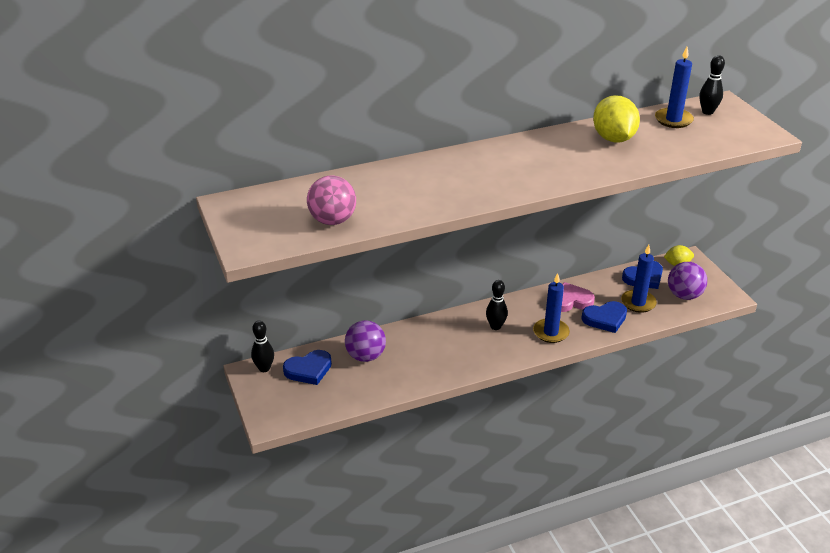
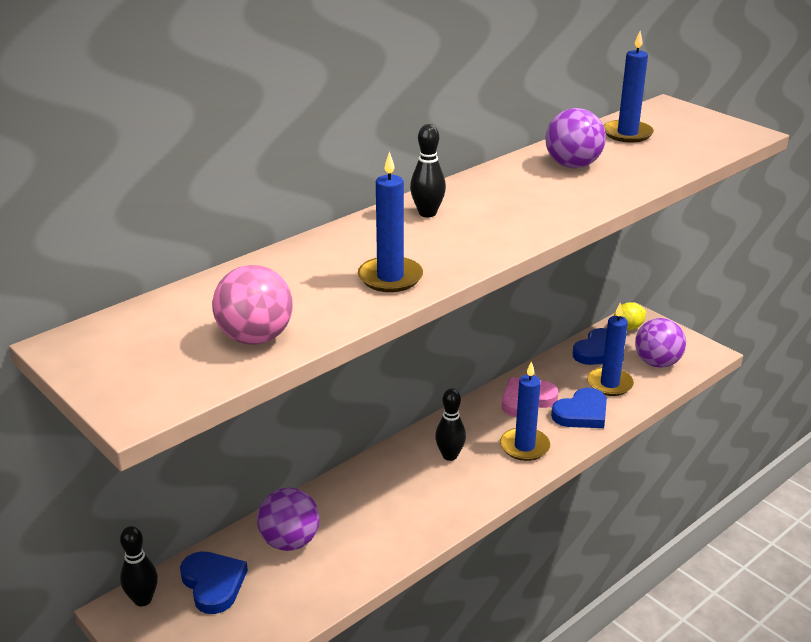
camera: 20 degrees left, 5 degrees down
(308, 370) = (213, 584): blue heart -> blue heart turned 75 degrees counterclockwise
(435, 198) = (390, 277): none -> blue candle
(613, 138) = (572, 165): yellow lemon -> purple ball
(707, 112) = (659, 119): black bowling pin -> black bowling pin (427, 213)

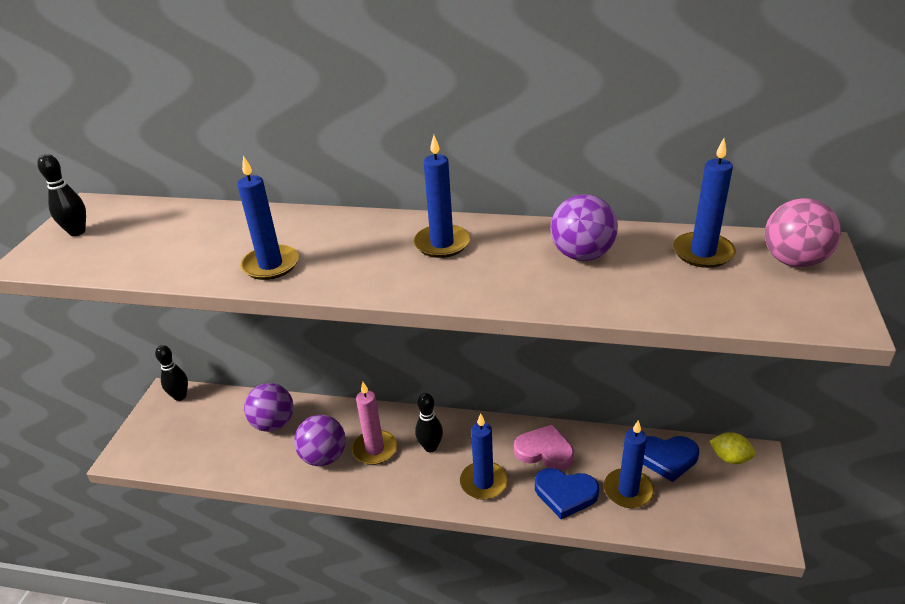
camera: 55 degrees right, 5 degrees up
(213, 584) = (212, 415): blue heart -> none
(255, 337) = (140, 256): pink ball -> pink ball (794, 261)
(412, 489) = (375, 449): none -> pink candle
(427, 213) = (395, 233): black bowling pin -> black bowling pin (77, 232)
(476, 202) = (442, 244): none -> blue candle
(657, 363) = (701, 507): purple ball -> purple ball (324, 457)

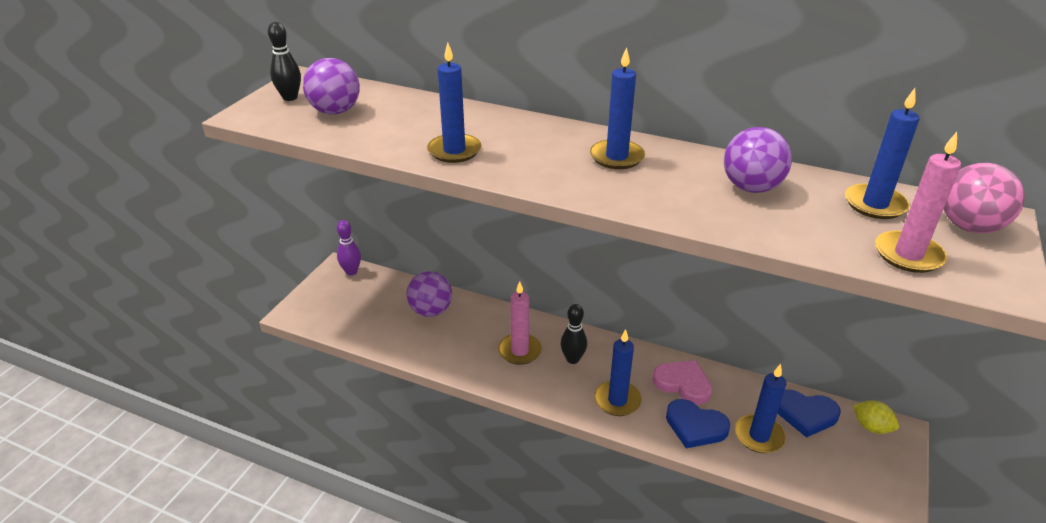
camera: 10 degrees right, 0 degrees up
(180, 396) = (351, 272): black bowling pin -> purple bowling pin
(324, 457) = (471, 348): purple ball -> purple ball (335, 111)
(746, 301) = (908, 255): none -> pink candle

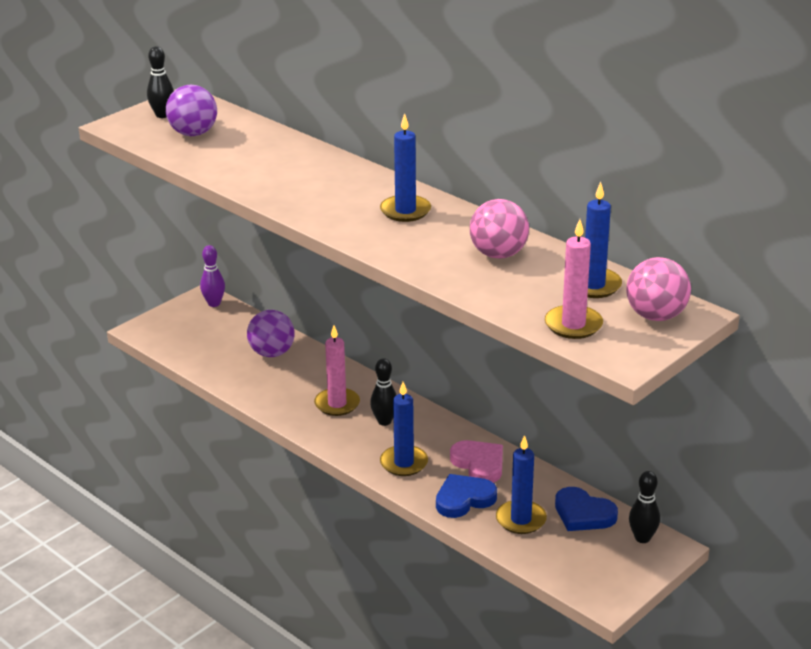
camera: 20 degrees right, 5 degrees down
(454, 151) = (270, 183): blue candle -> none
(695, 426) = (464, 499): blue heart -> blue heart turned 105 degrees clockwise
(751, 187) = (498, 254): purple ball -> pink ball
(871, 427) = (642, 538): yellow lemon -> black bowling pin

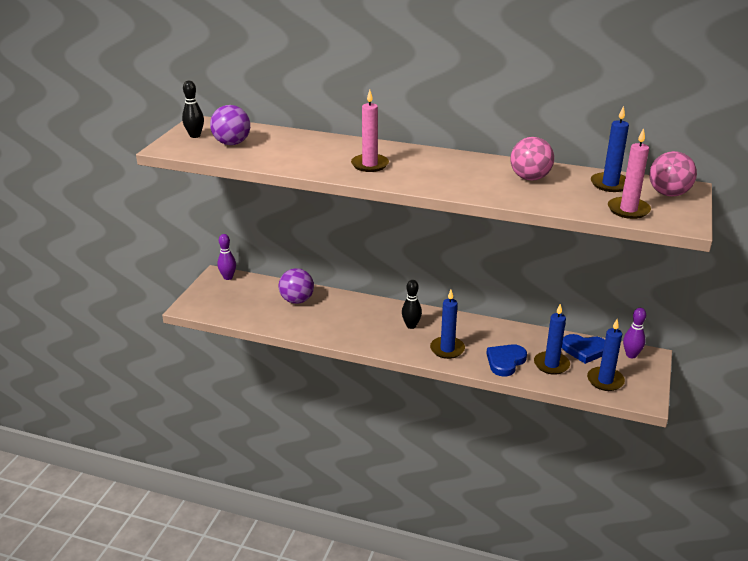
camera: 25 degrees left, 0 degrees up
(337, 404) = (370, 322): pink candle -> pink candle (370, 165)
(405, 211) = (438, 164): blue candle -> blue candle (605, 380)
(479, 464) = (494, 337): pink heart -> none
(642, 538) = (631, 355): black bowling pin -> purple bowling pin

